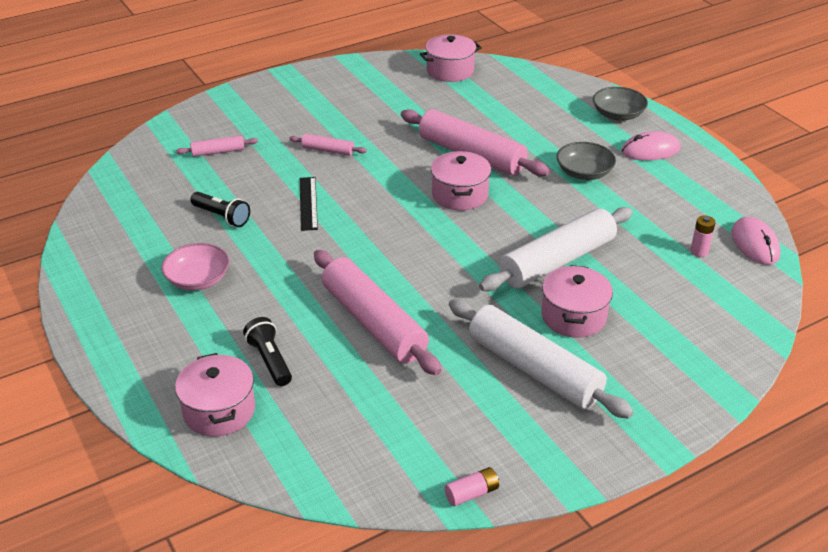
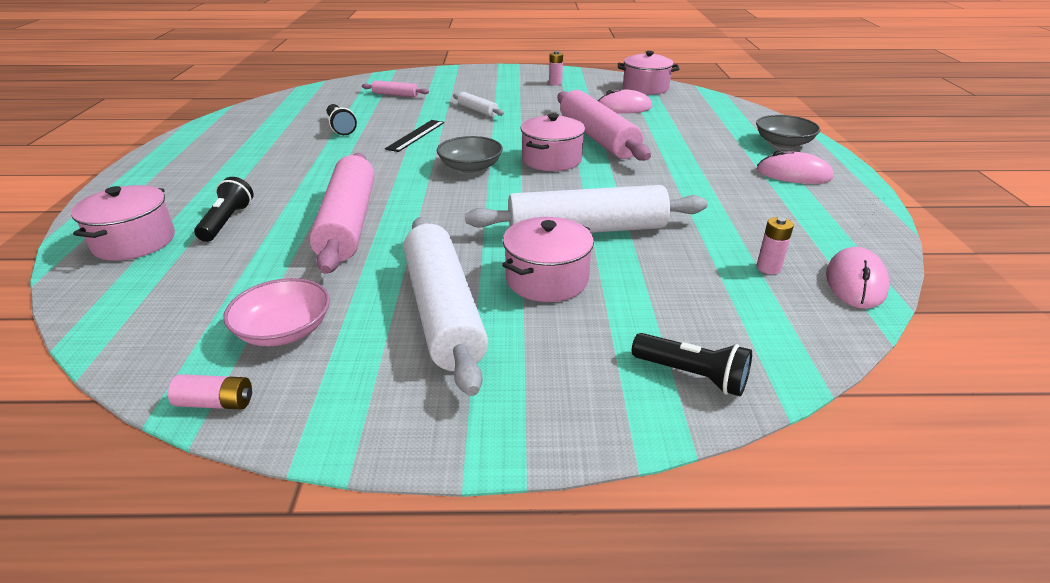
camera: 30 degrees right, 5 degrees down
(198, 279) = (264, 157): pink bowl -> pink bowl (284, 330)
(328, 150) = (478, 110): pink rolling pin -> white rolling pin
(360, 87) = (555, 83): none -> pink battery
(456, 106) = (623, 108): none -> pink mouse
(584, 172) = (698, 173): grey bowl -> grey bowl (470, 167)
(718, 352) = (692, 375): none -> black flashlight

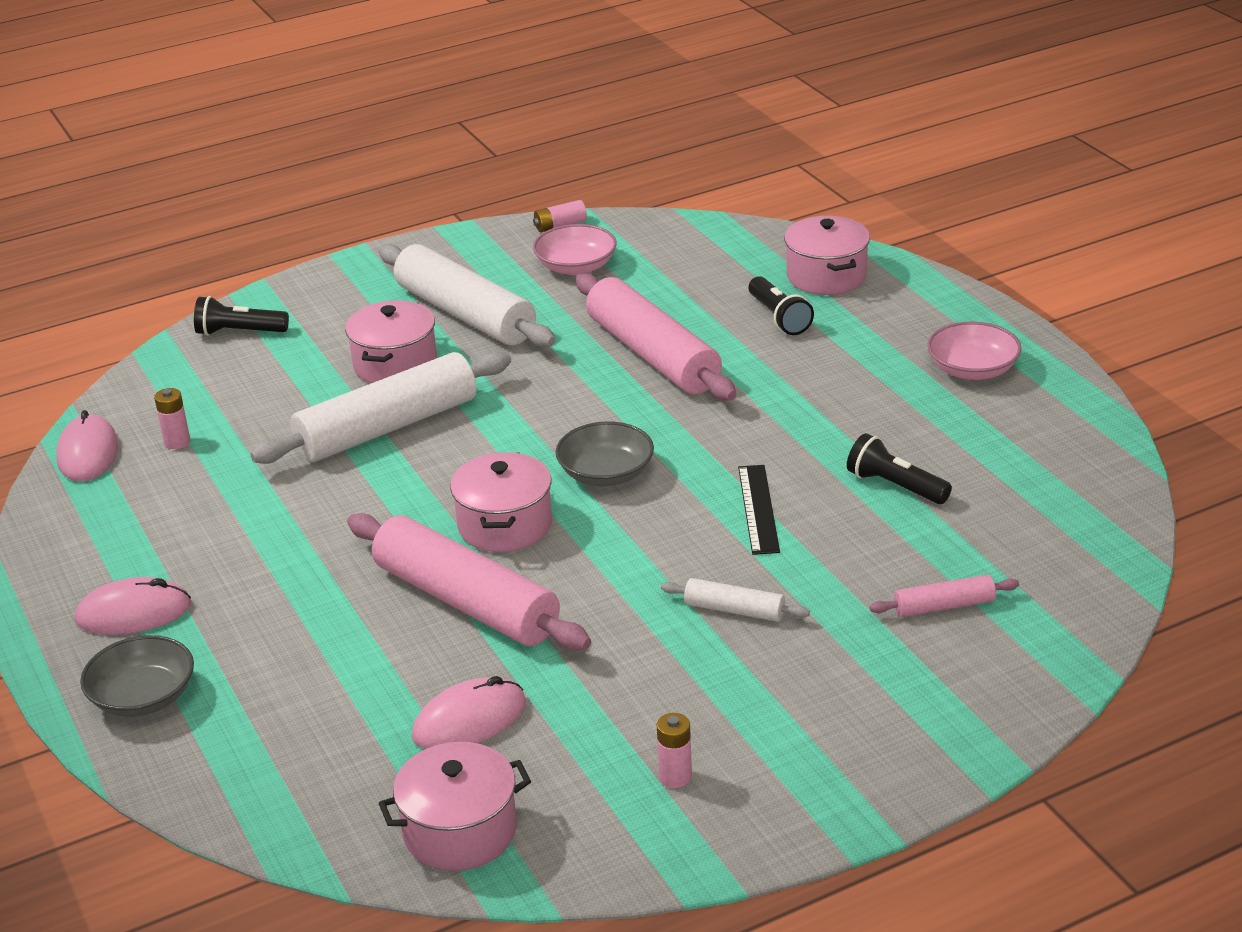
camera: 155 degrees right, 0 degrees up
(199, 159) = (972, 369): none -> pink bowl

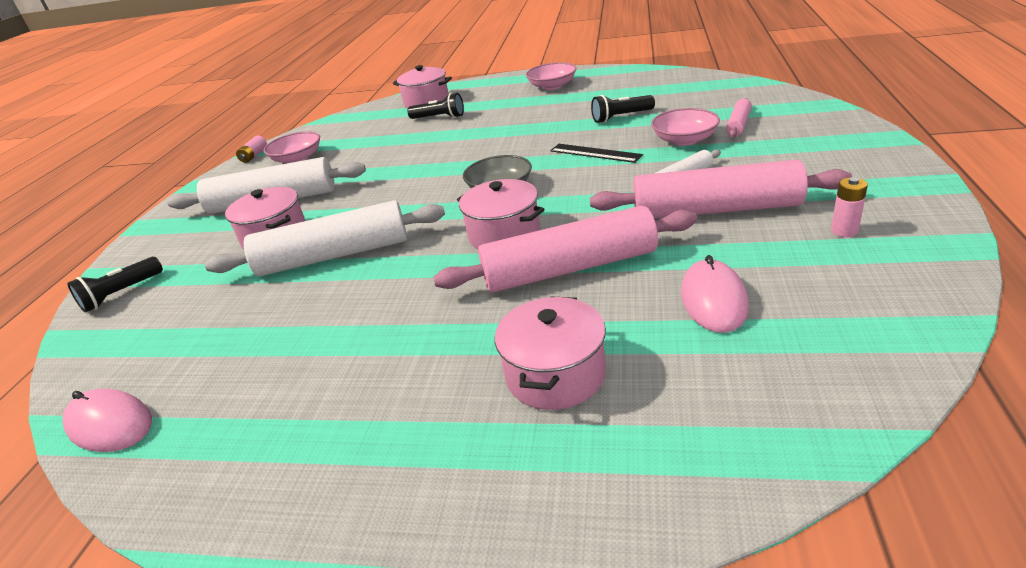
camera: 50 degrees left, 0 degrees up
(133, 612) = (371, 461): pink mouse -> none
(143, 697) = (507, 494): grey bowl -> none
(177, 442) = (186, 362): pink battery -> none
(387, 427) = (334, 255): white rolling pin -> white rolling pin turned 75 degrees clockwise
(460, 831) = (858, 338): pink pot -> pink pot (555, 374)
(653, 355) = (413, 154): pink rolling pin -> pink rolling pin (715, 210)
(854, 573) = (684, 140): none -> pink bowl

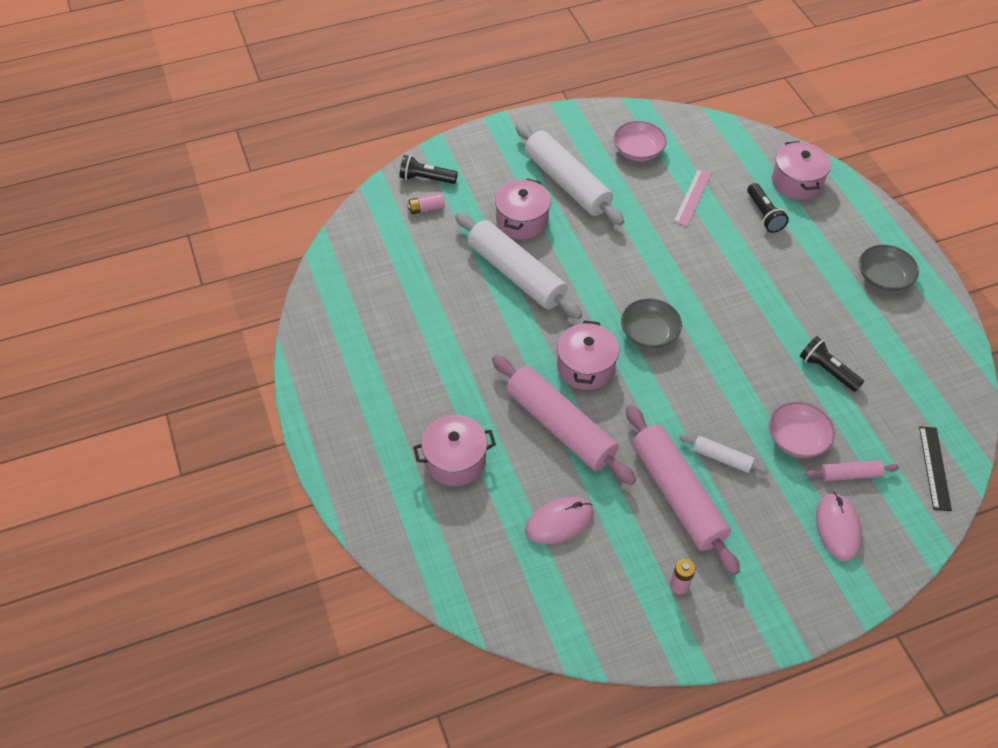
camera: 55 degrees right, 20 degrees up
(110, 424) = (334, 269): pink mouse -> pink mouse (838, 528)
(254, 156) = (629, 113): pink battery -> pink battery (426, 208)
(380, 143) = (692, 197): none -> pink ruler
(552, 86) = (883, 278): pink bowl -> grey bowl
(595, 153) = (741, 377): black ruler -> black ruler (934, 468)

